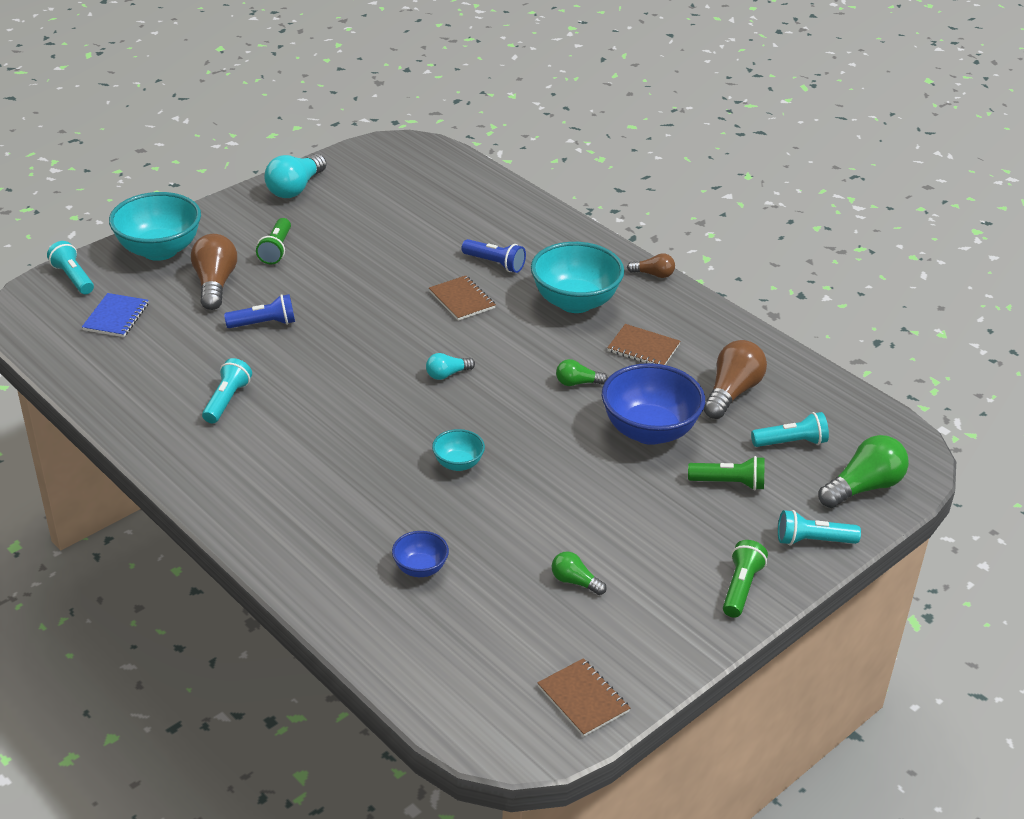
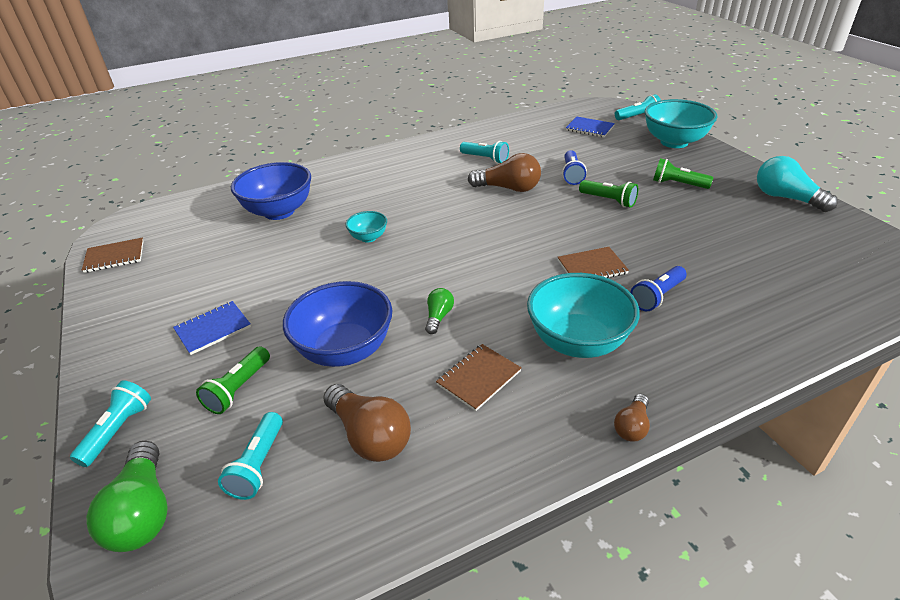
camera: 110 degrees right, 0 degrees up
(215, 284) = (627, 159): brown light bulb -> brown light bulb (508, 188)
(420, 568) = (279, 211): blue bowl -> blue bowl, size x2.01
(447, 374) = (480, 246): turquoise light bulb -> none
(575, 581) = (210, 271): green light bulb -> none
(666, 534) = (213, 329): none -> blue notebook
(741, 588) = (119, 359): green flashlight -> green flashlight (608, 200)

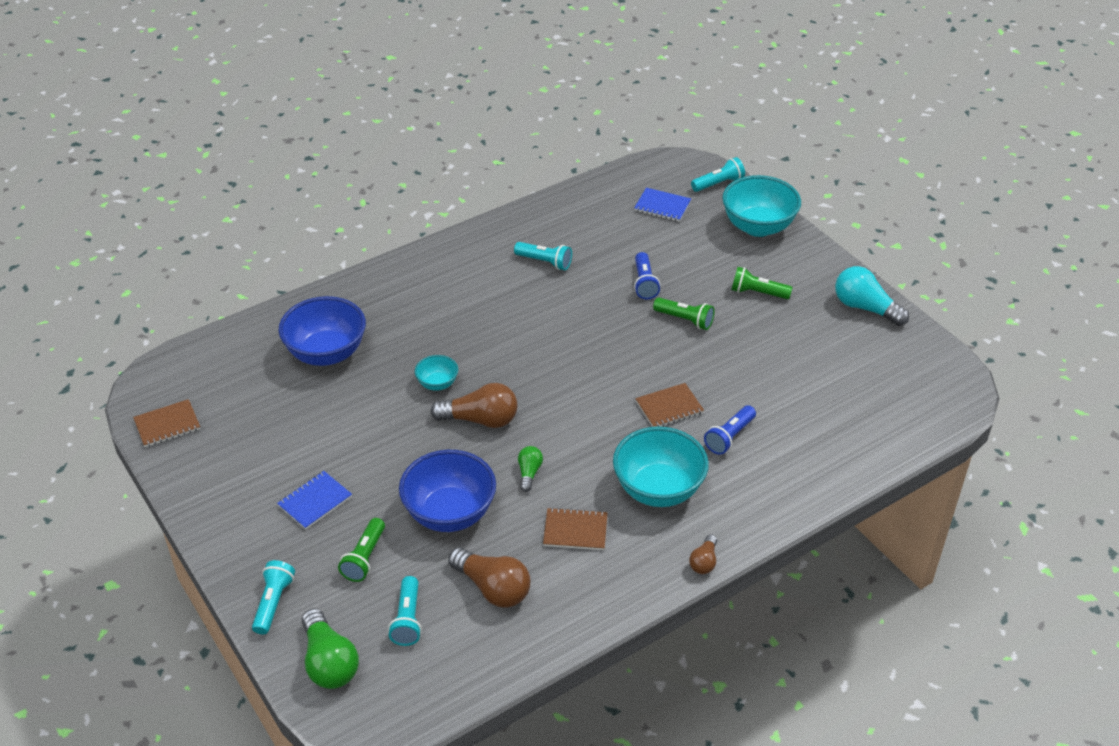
camera: 10 degrees left, 5 degrees up
(479, 378) = (575, 531): brown notebook -> brown notebook turned 60 degrees clockwise
(508, 188) = (576, 307): brown light bulb -> brown light bulb (480, 420)

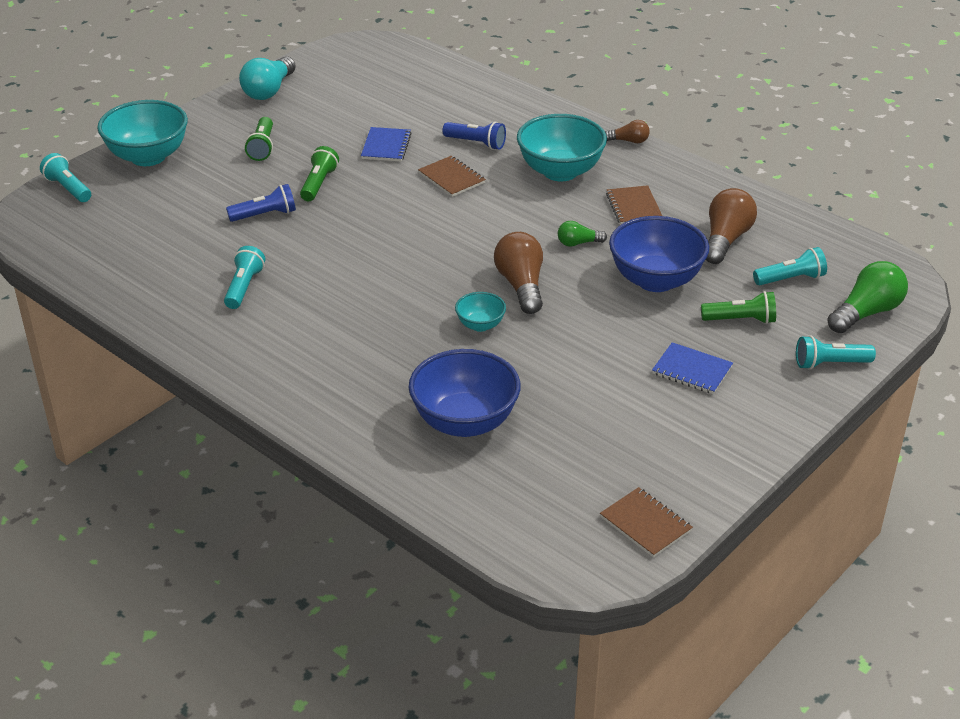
camera: 105 degrees left, 5 degrees down
(662, 206) = (118, 220): blue notebook -> blue notebook (386, 146)

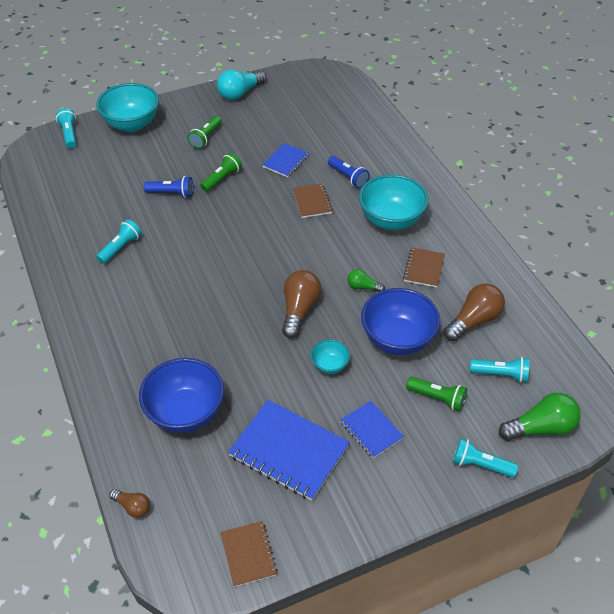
camera: 25 degrees right, 10 degrees up
(480, 325) = (249, 334): turquoise bowl -> turquoise bowl (329, 365)
(615, 418) = (289, 451): none -> blue notebook
(629, 141) = (458, 209): brown light bulb -> brown light bulb (133, 507)

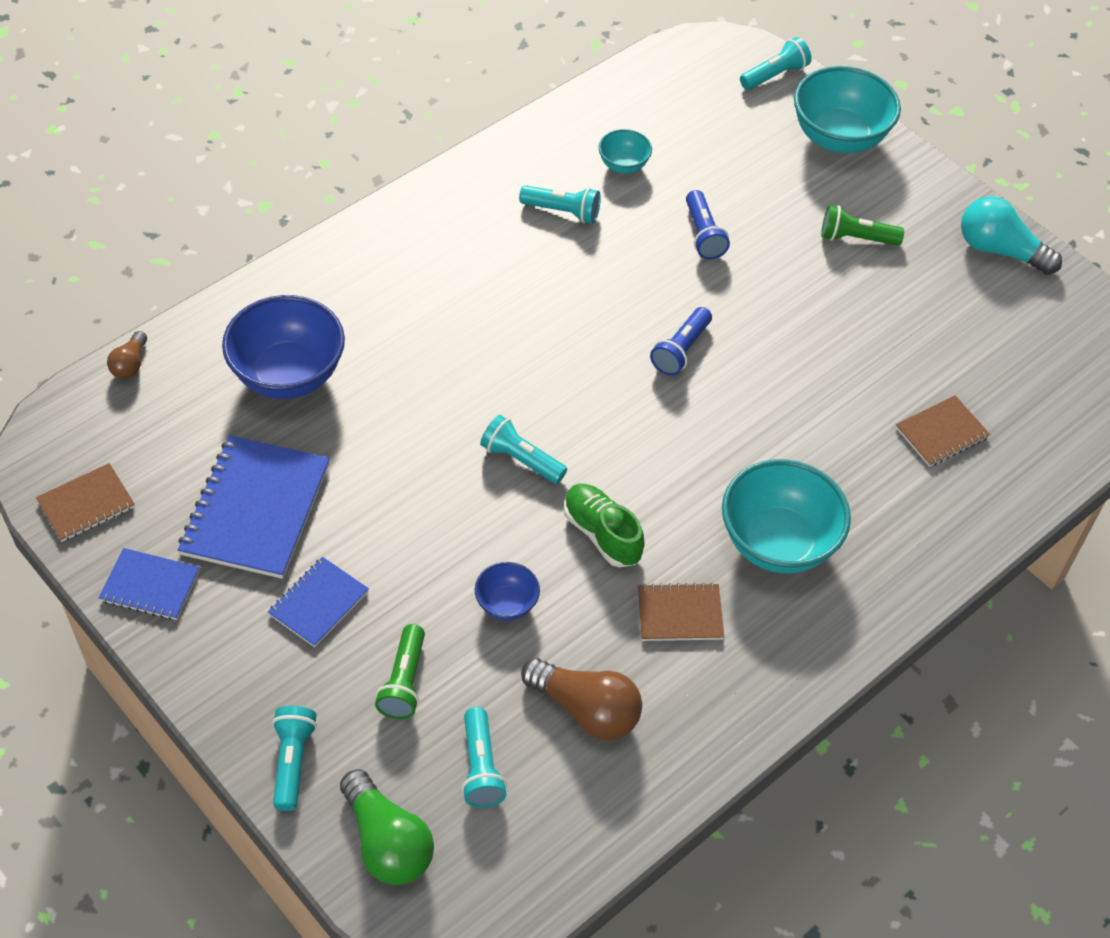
camera: 70 degrees right, 5 degrees up
(222, 179) = (767, 286): green flashlight -> none
(285, 161) = (853, 359): blue notebook -> blue notebook (150, 586)
(299, 310) = (521, 459): brown light bulb -> turquoise flashlight
(312, 202) = (770, 419): brown notebook -> brown notebook (941, 433)
(329, 365) = (424, 524): turquoise bowl -> turquoise bowl (623, 165)
(348, 177) = (857, 457): blue flashlight -> blue flashlight (681, 350)
(363, 287) = (602, 534): green light bulb -> green shoe
(397, 339) = (506, 604): blue bowl -> blue bowl, size x0.50

